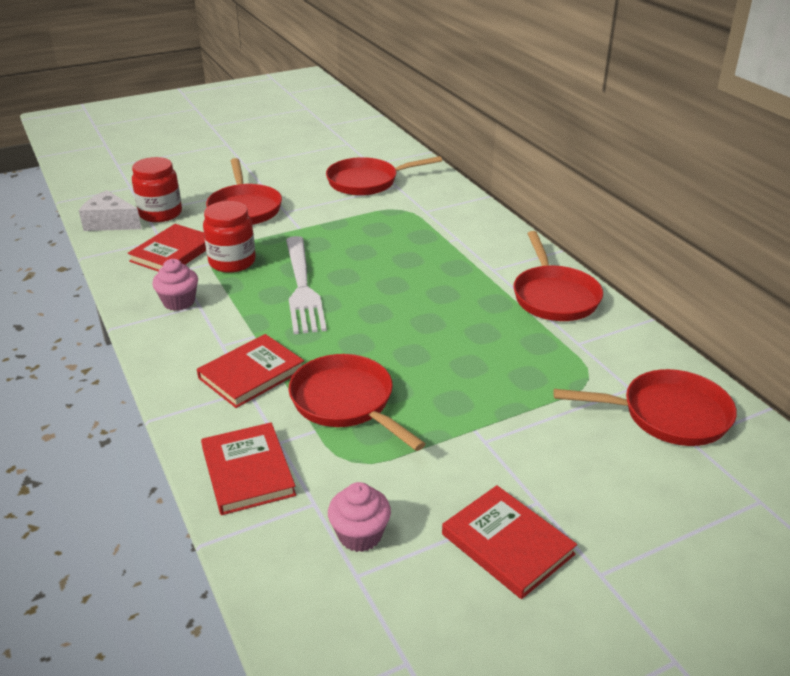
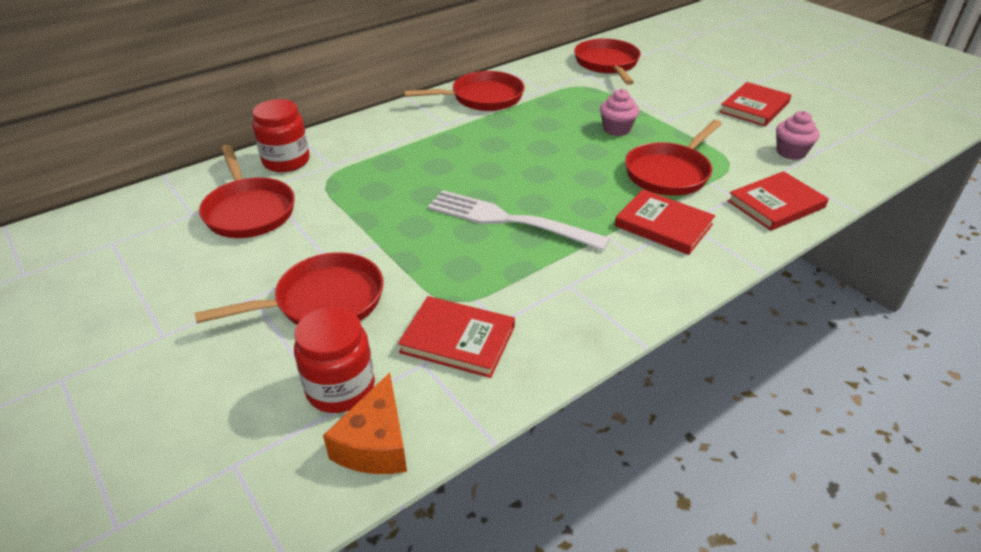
camera: 100 degrees left, 5 degrees up
(110, 223) = (375, 443): white cheese -> orange cheese
(179, 302) = (569, 302): pink cupcake -> pink cupcake (616, 129)
(232, 262) = (469, 281): red jar -> red jar (286, 161)
(302, 287) = (509, 220): white fork -> white fork turned 135 degrees counterclockwise

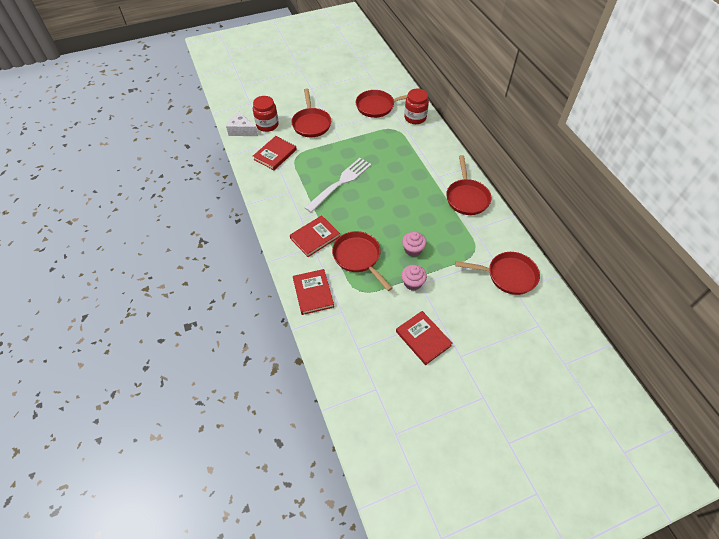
camera: 105 degrees right, 15 degrees up
(375, 443) = (242, 130): orange cheese -> white cheese
(791, 152) = (360, 329): pink cupcake -> pink cupcake (412, 283)

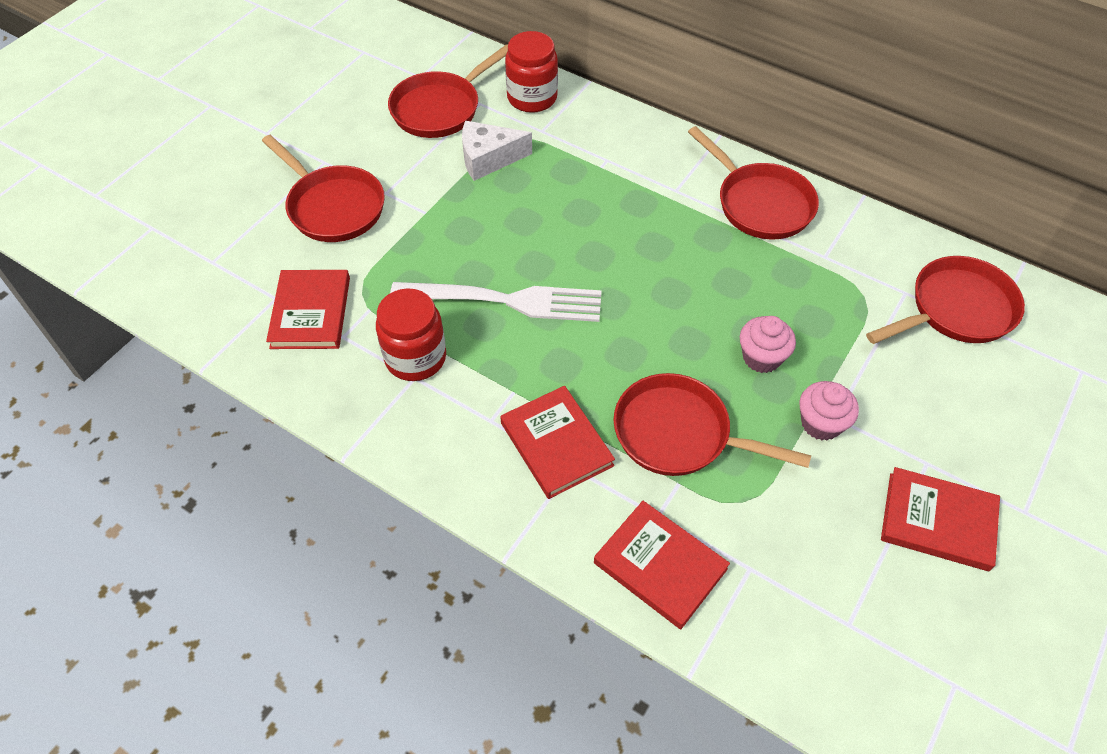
camera: 35 degrees left, 0 degrees up
(242, 130) = (184, 297): white cheese -> white cheese (488, 158)
(267, 125) = (235, 256): red jar -> red jar (415, 358)
(315, 237) = (556, 444): red book -> red book turned 45 degrees counterclockwise
(340, 183) = (505, 300): white fork -> white fork turned 90 degrees clockwise

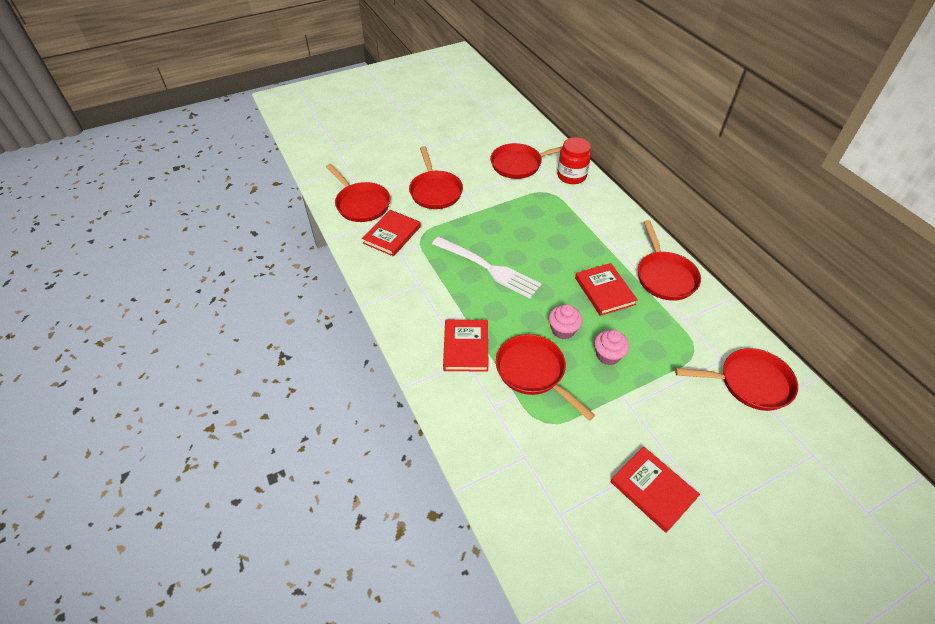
camera: 30 degrees right, 5 degrees down
(218, 280) = (361, 204): none -> red pan
(415, 358) = (426, 276): red jar -> none
(488, 158) = (527, 197): white cheese -> none
(660, 566) = (477, 431): red book -> red book (604, 291)
(821, 423) = (618, 404): pink cupcake -> pink cupcake (563, 330)

